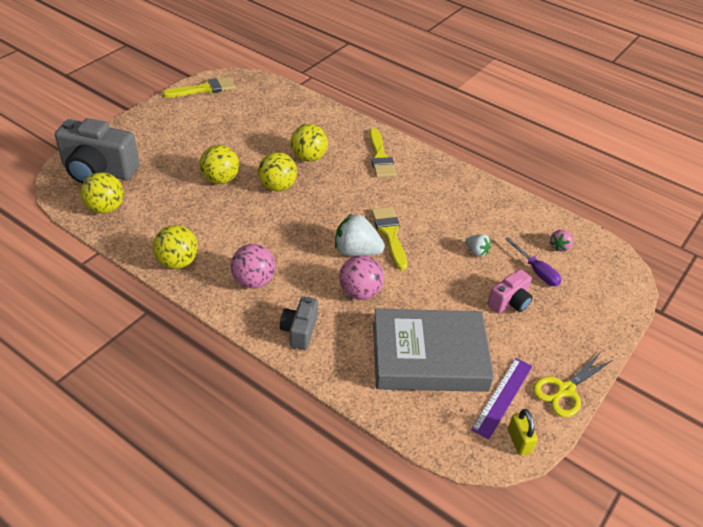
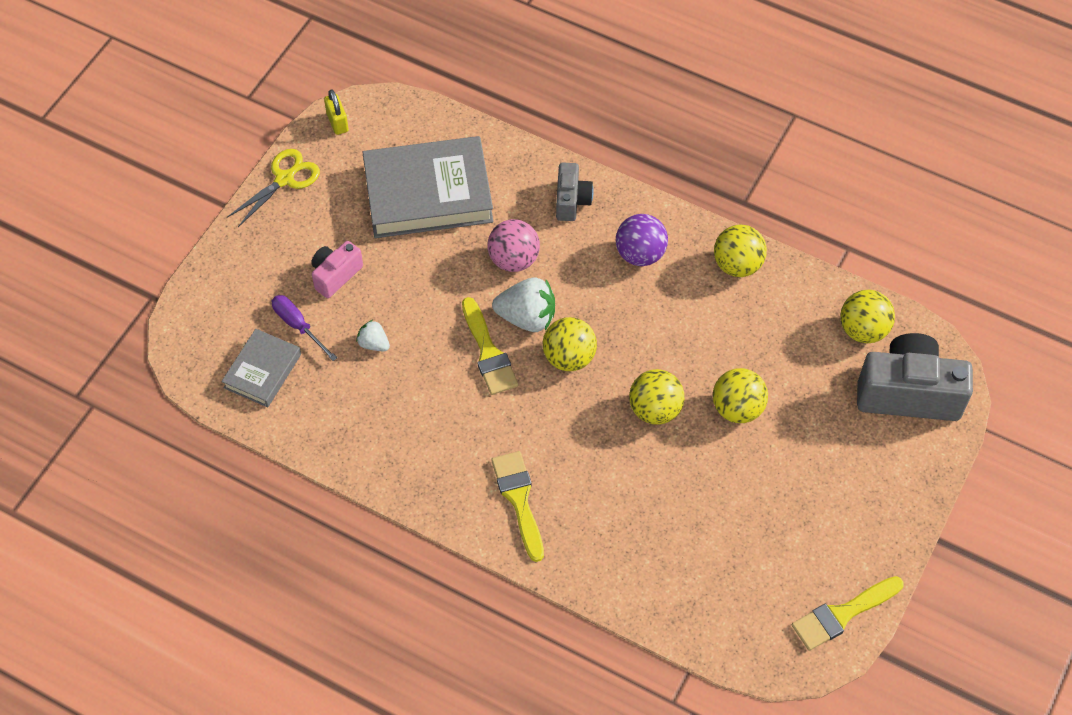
camera: 175 degrees right, 15 degrees up
(253, 281) = (640, 254): pink ball -> purple ball
(309, 157) = (626, 478): yellow ball -> yellow ball (569, 357)
(502, 397) = (351, 162): purple ruler -> none
(559, 246) = (262, 371): pink strawberry -> grey book

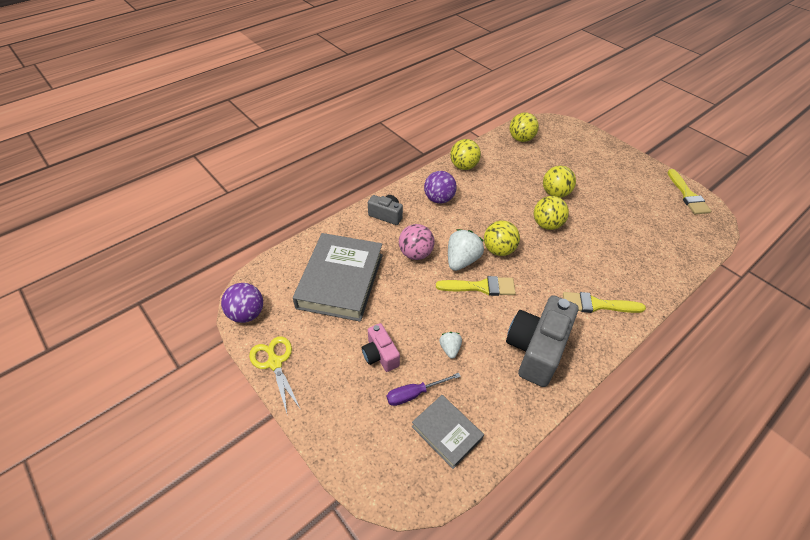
camera: 70 degrees left, 10 degrees down
(337, 122) = (247, 314): yellow padlock -> purple ball
(374, 344) = (450, 348): white strawberry -> white strawberry turned 120 degrees clockwise
(908, 393) = (562, 137): grey camera -> grey camera (536, 349)

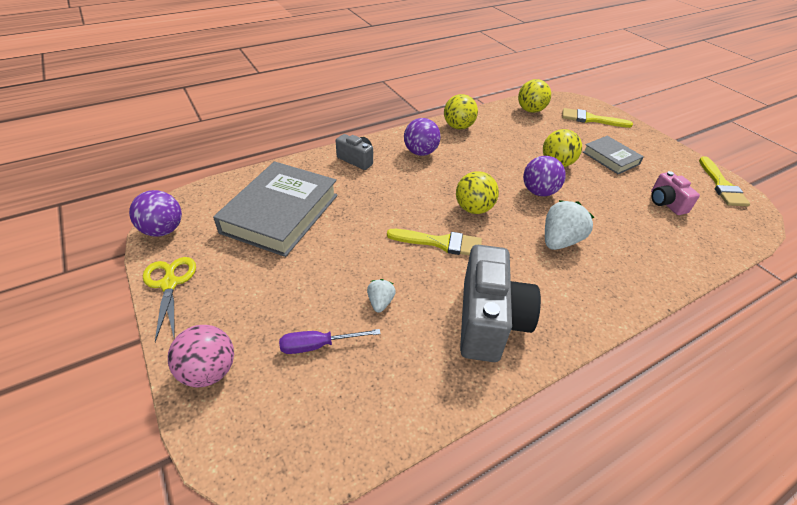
camera: 10 degrees right, 5 degrees down
(380, 355) = (294, 295): pink camera -> pink camera (666, 203)
(415, 253) = (375, 199): pink ball -> pink ball (209, 371)
(446, 432) = (342, 399): grey book -> grey book (610, 158)
(462, 260) = (427, 213): white strawberry -> white strawberry (560, 241)
(536, 349) = (489, 321): grey camera -> grey camera turned 150 degrees clockwise
(547, 224) = (539, 192): yellow ball -> purple ball
(597, 305) = (581, 283): yellow brush -> yellow brush (591, 119)

